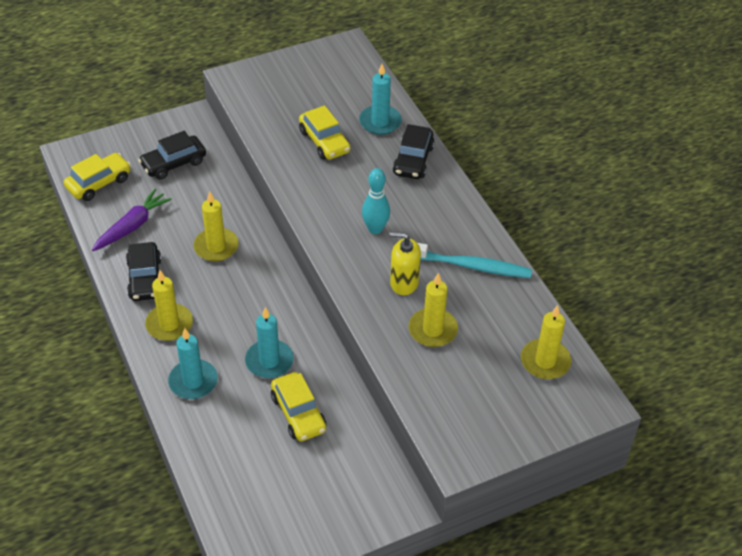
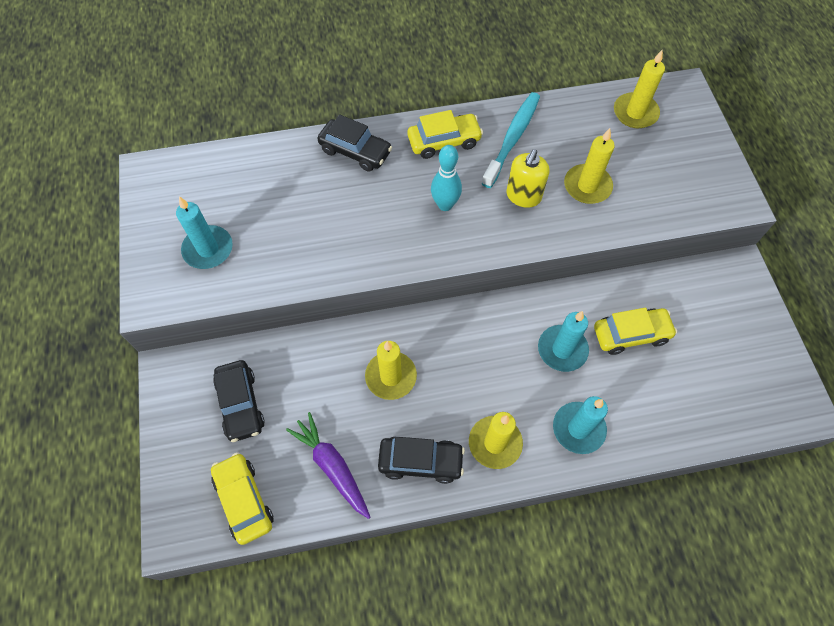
camera: 75 degrees left, 15 degrees up
(324, 141) = (299, 225): yellow car -> yellow car (444, 141)
(380, 122) = (287, 167): turquoise candle -> turquoise candle (208, 249)

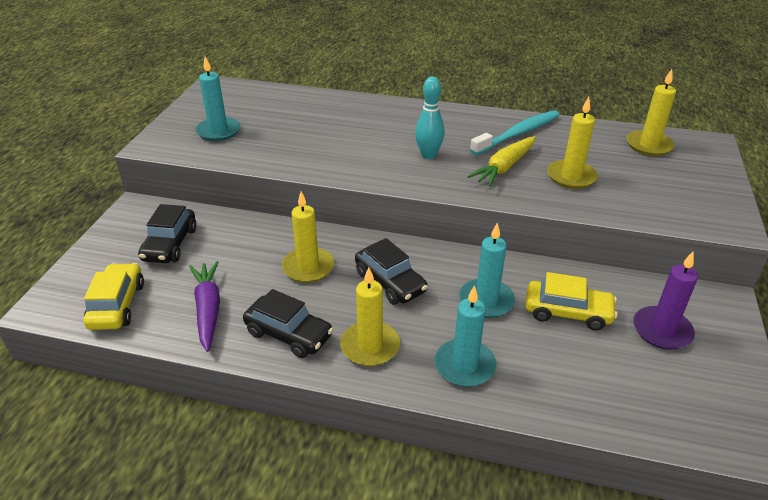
camera: 25 degrees right, 25 degrees down
(355, 151) = (376, 110): black car -> black car (390, 282)
(444, 141) = (455, 122): yellow car -> none
(523, 196) = (504, 167): yellow soap dispenser -> yellow carrot
(707, 323) = (662, 330): none -> purple candle

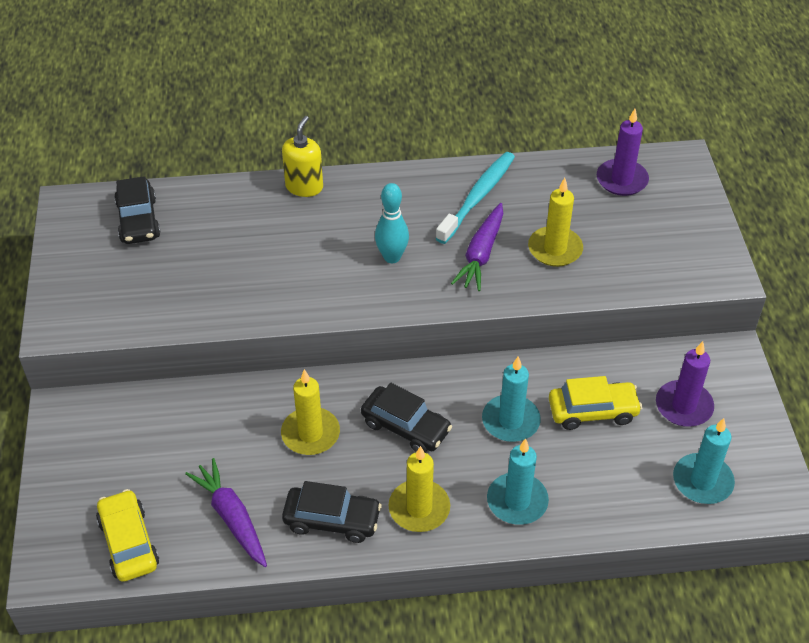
camera: 20 degrees left, 10 degrees up
(170, 244) = (138, 449): black car -> black car (138, 220)
(218, 131) = (125, 283): turquoise candle -> turquoise candle (702, 481)
(384, 105) = (304, 187): none -> yellow soap dispenser
(504, 167) = (481, 254): yellow carrot -> purple carrot
(649, 145) = (621, 180): yellow candle -> purple candle

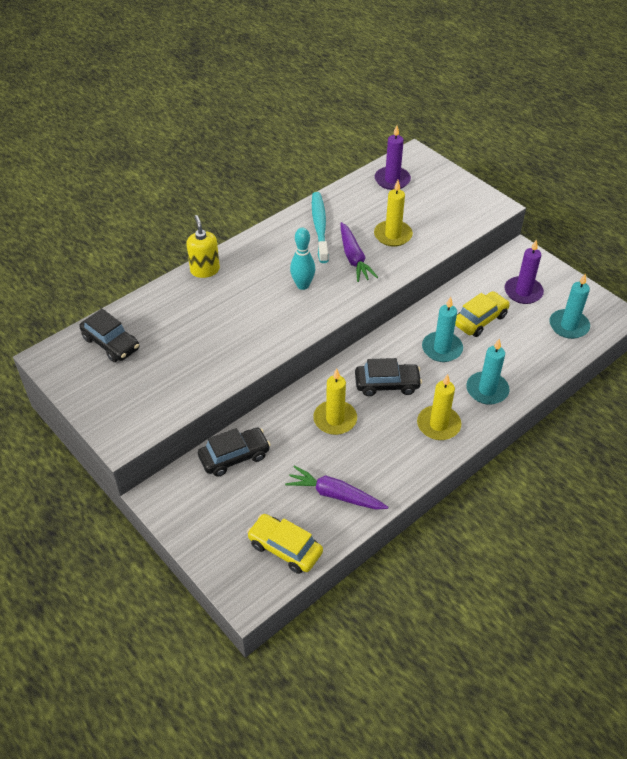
camera: 35 degrees left, 0 degrees up
(332, 520) = (396, 460): black car -> black car (234, 457)

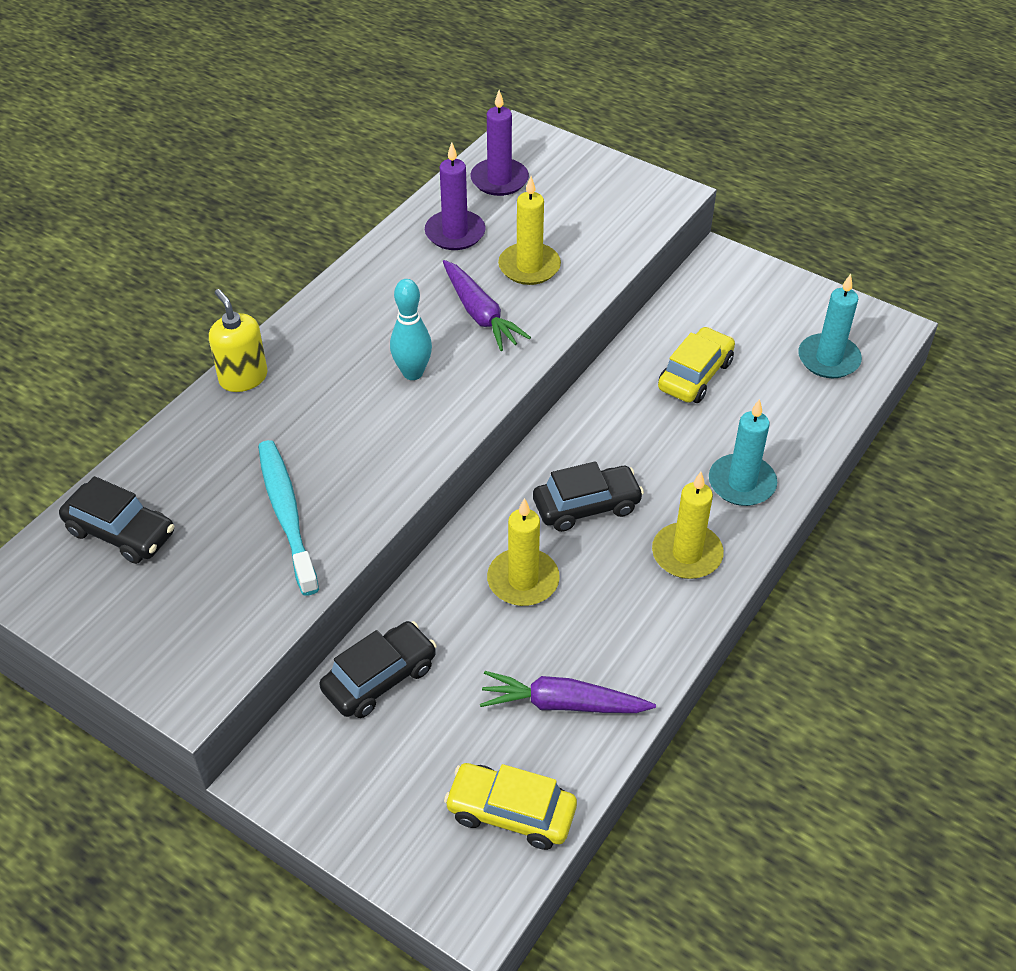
camera: 15 degrees left, 0 degrees up
(319, 227) = (409, 273): turquoise toothbrush -> turquoise toothbrush (287, 514)
(442, 349) = (652, 432): turquoise candle -> none
(523, 292) = (745, 320): purple candle -> purple candle (455, 233)

